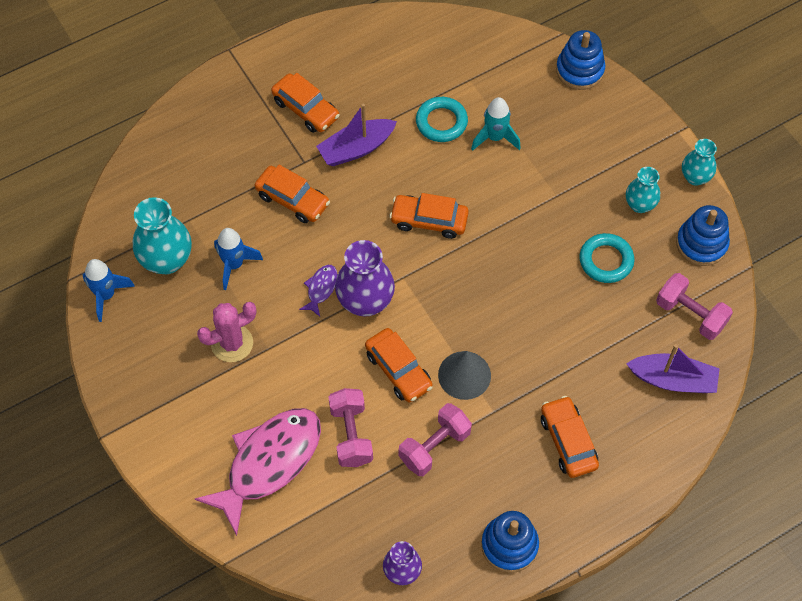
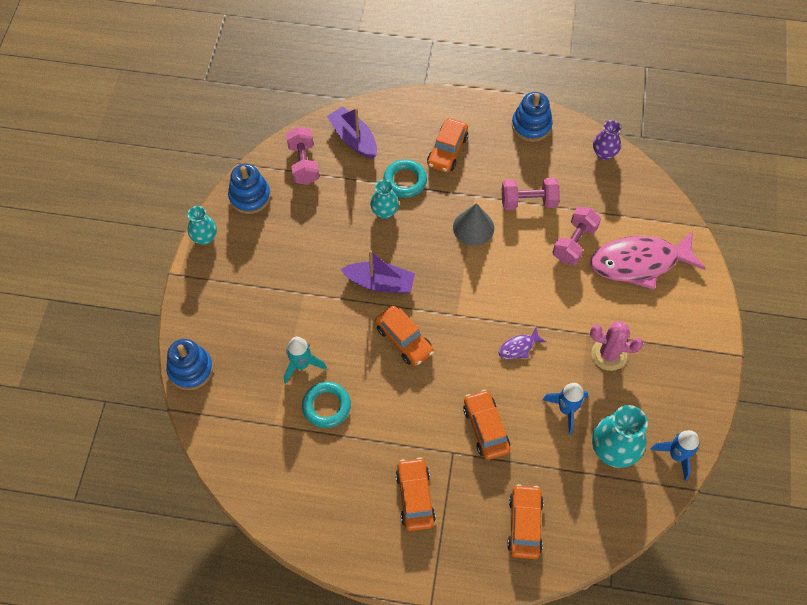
camera: 140 degrees left, 0 degrees up
(356, 148) = (406, 433): purple boat -> purple boat (380, 283)
(365, 301) = (496, 317): purple vase -> none
(398, 370) = (512, 259): orange car -> orange car (524, 524)
(606, 260) = (318, 229): turquoise ring -> turquoise ring (405, 181)
(640, 205) = (258, 247): turquoise vase -> turquoise vase (384, 212)

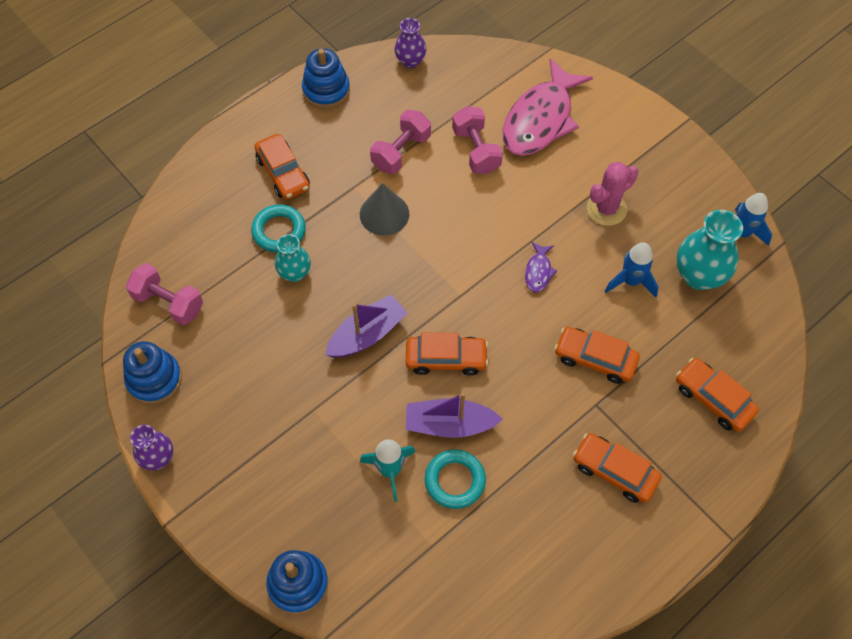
camera: 50 degrees left, 0 degrees up
(205, 238) = (158, 458): turquoise vase -> purple vase
(353, 139) = (187, 239): purple boat -> purple boat (449, 424)

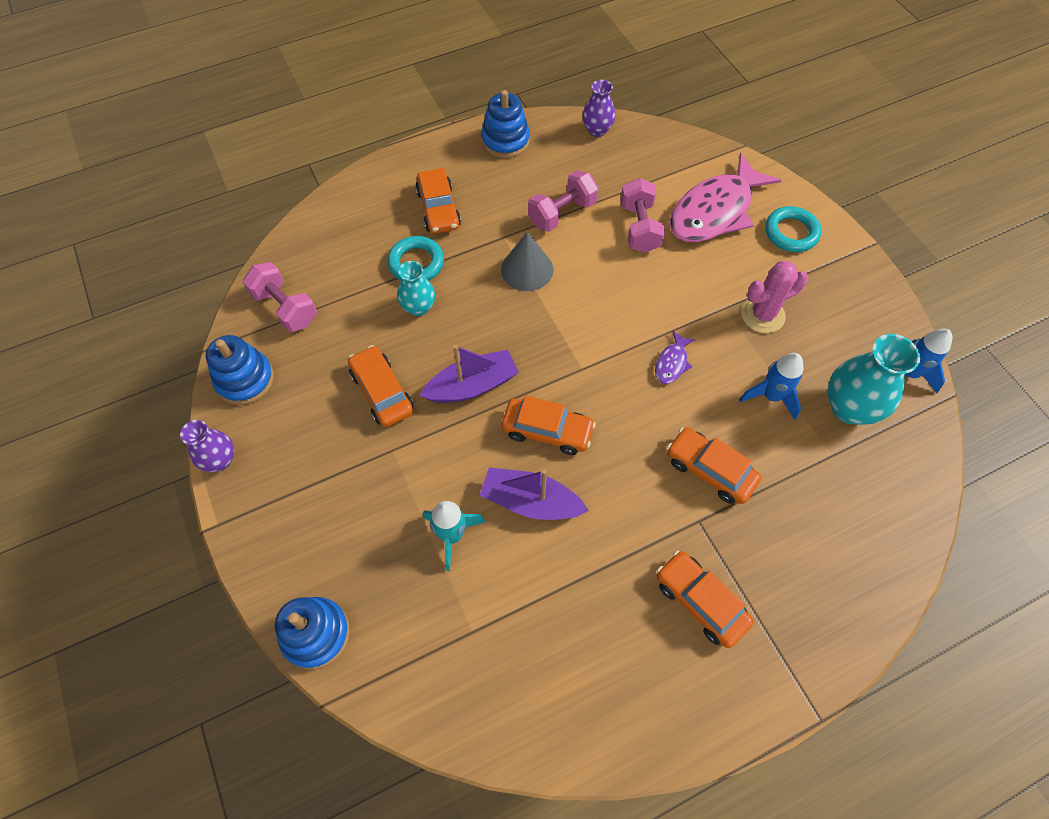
camera: 15 degrees right, 0 degrees up
(455, 481) = (518, 565): turquoise ring -> turquoise ring (791, 233)
(713, 399) = (834, 548): orange car -> orange car (382, 392)

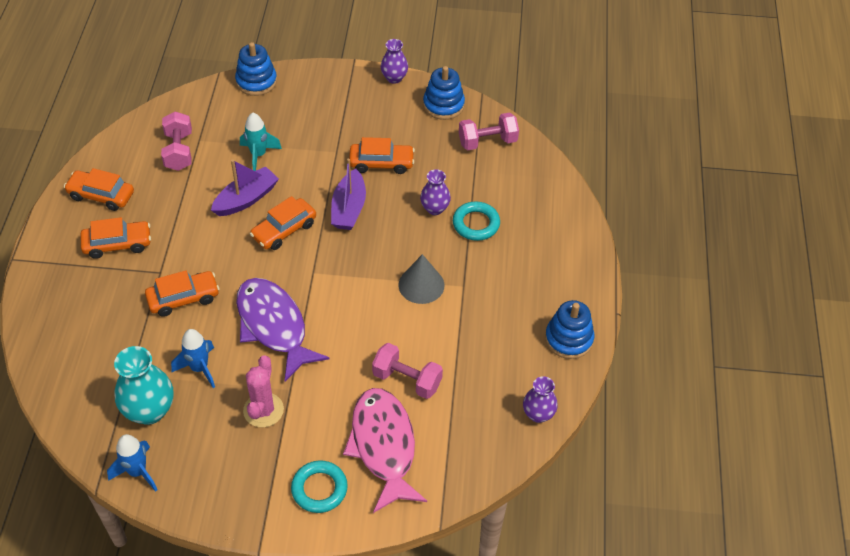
camera: 120 degrees right, 10 degrees down
(418, 307) = (435, 208): turquoise vase -> purple vase
(438, 209) = (520, 259): orange car -> orange car (101, 195)
(562, 213) = (460, 336): pink dumbbell -> pink dumbbell (179, 151)
(672, 363) = (274, 326): purple fish -> purple fish, size x2.36

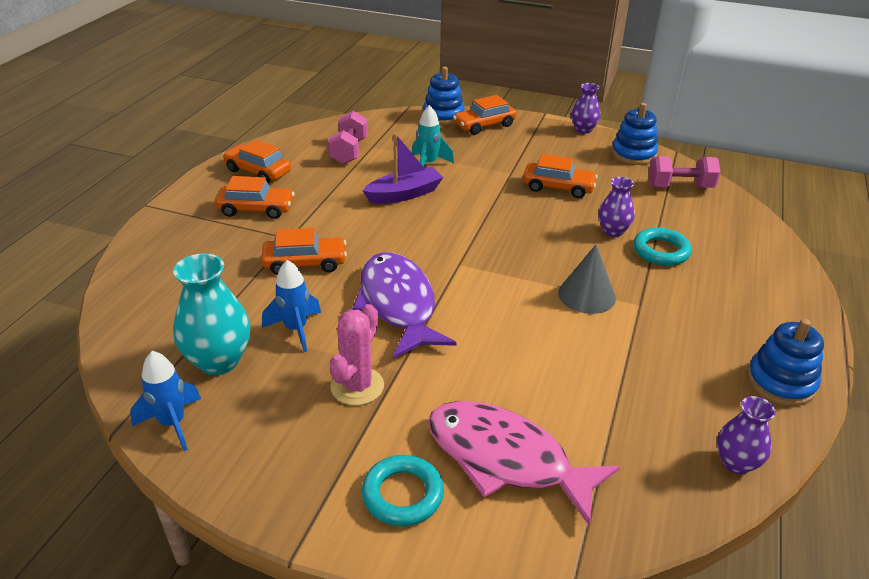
camera: 15 degrees right, 15 degrees down
(284, 230) = (437, 224): orange car -> orange car (484, 125)
(349, 208) = (514, 217): purple boat -> none
(383, 446) = (506, 459): pink fish -> pink fish turned 60 degrees counterclockwise
(407, 380) = (552, 388): pink dumbbell -> none

